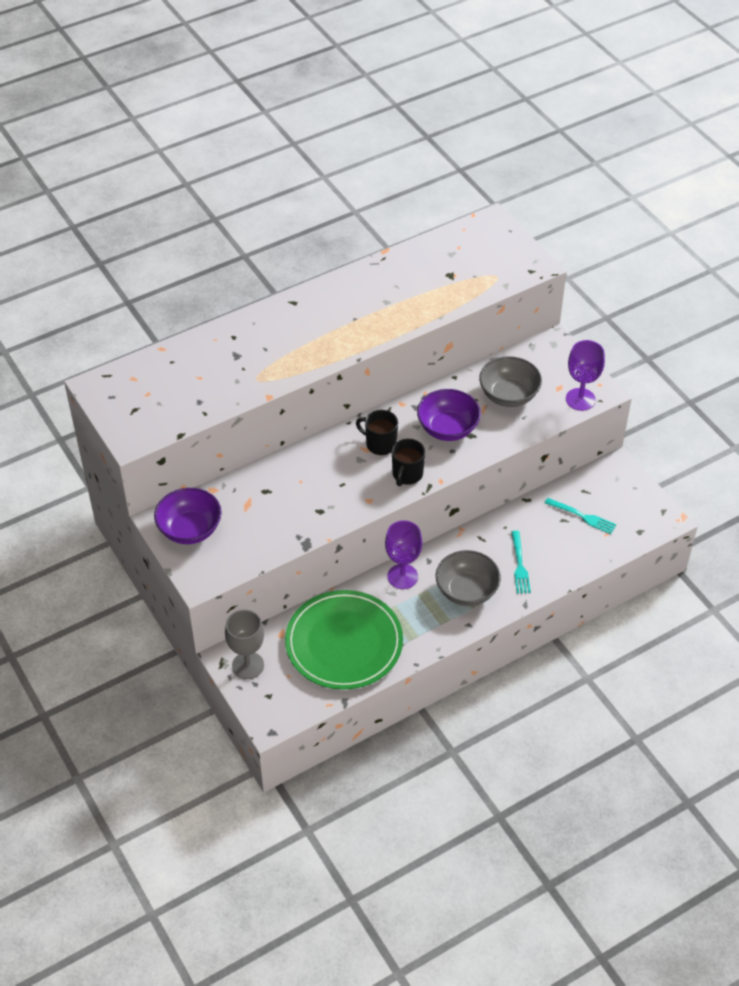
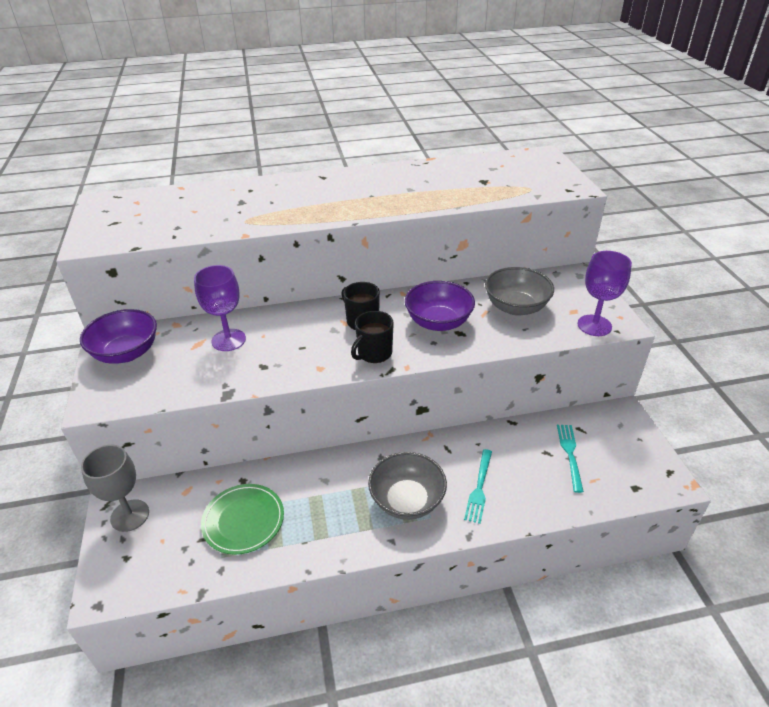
camera: 20 degrees right, 10 degrees down
(344, 642) = (243, 520): green plate -> green plate, size x0.59
(402, 576) = (345, 465): purple goblet -> purple goblet (228, 340)
(582, 516) = (570, 454): turquoise fork -> turquoise fork turned 135 degrees counterclockwise

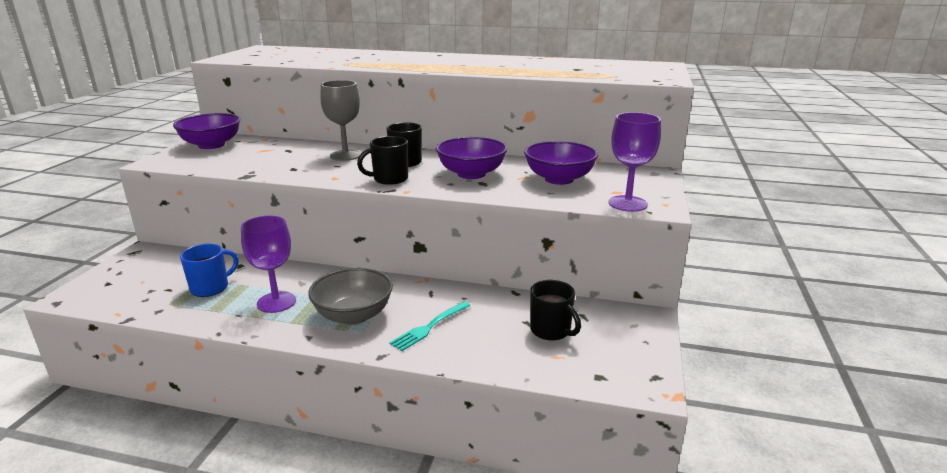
camera: 25 degrees right, 15 degrees down
(130, 515) = (140, 262): grey goblet -> grey goblet (345, 155)
(228, 340) = (289, 152): purple goblet -> purple goblet (276, 302)
(243, 520) = (211, 288): green plate -> blue mug
(516, 307) = (559, 179): grey bowl -> purple bowl
(570, 454) = (551, 330): turquoise fork -> black mug

